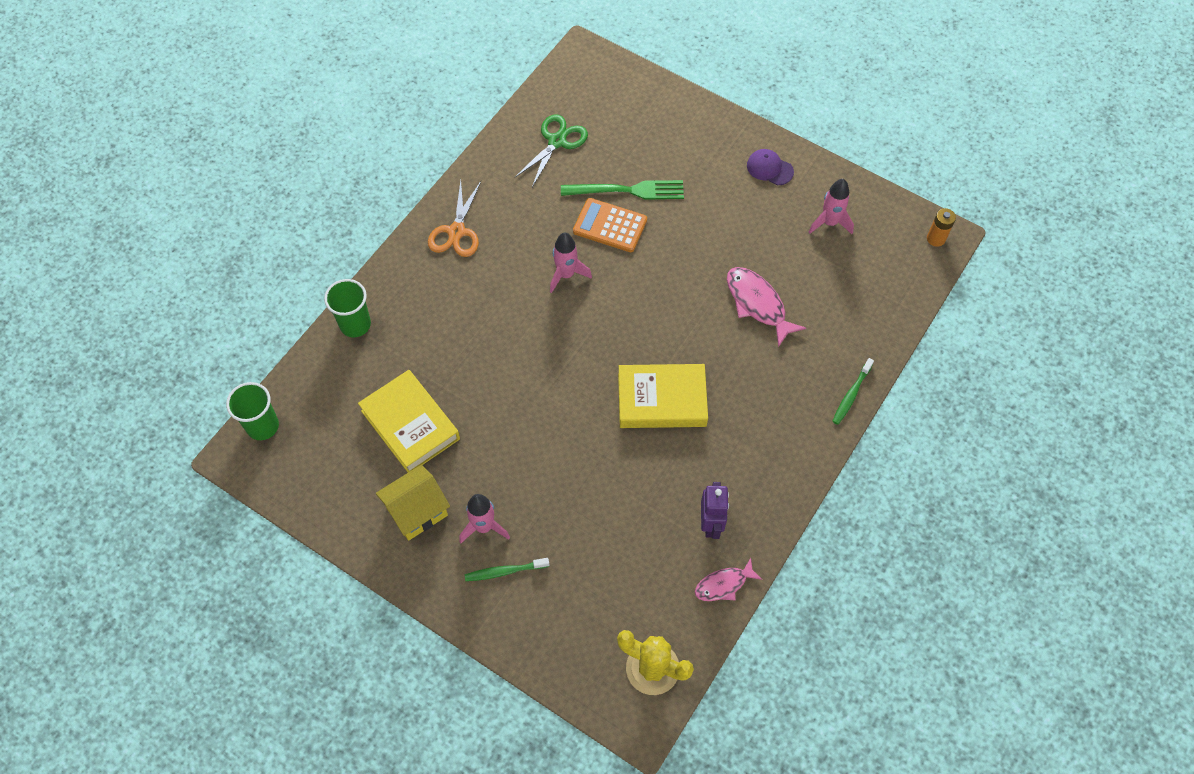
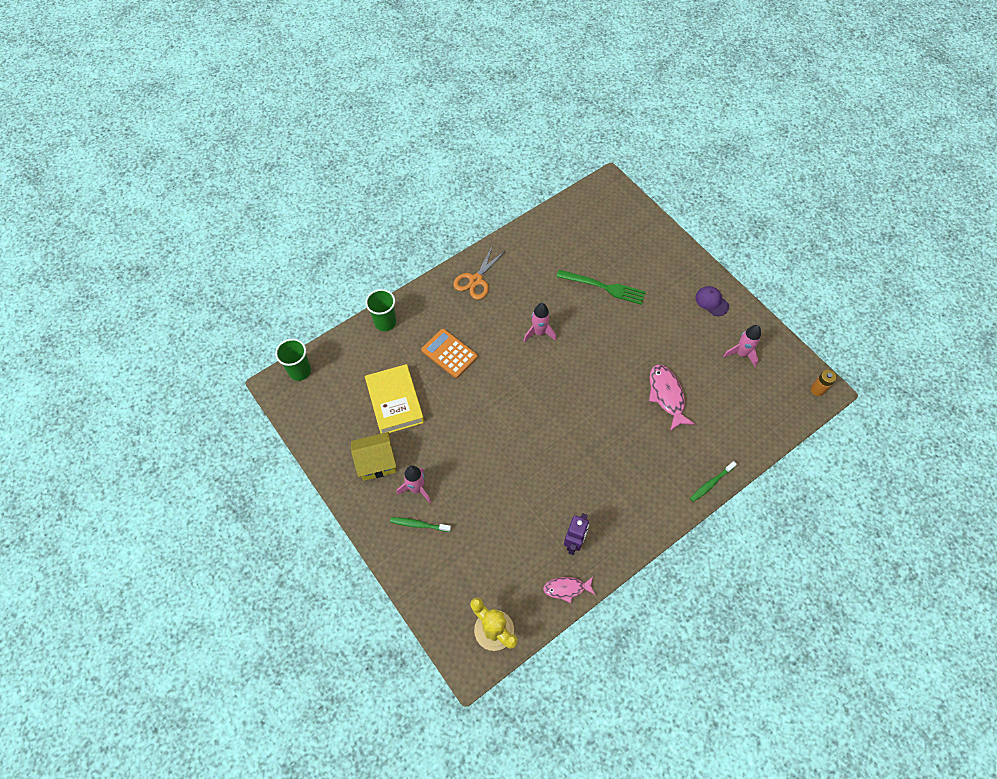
camera: 20 degrees right, 0 degrees up
(557, 141) = (567, 239): green scissors -> none
(610, 226) = (582, 308): orange calculator -> orange calculator (449, 353)
(662, 400) = (572, 441): yellow book -> none

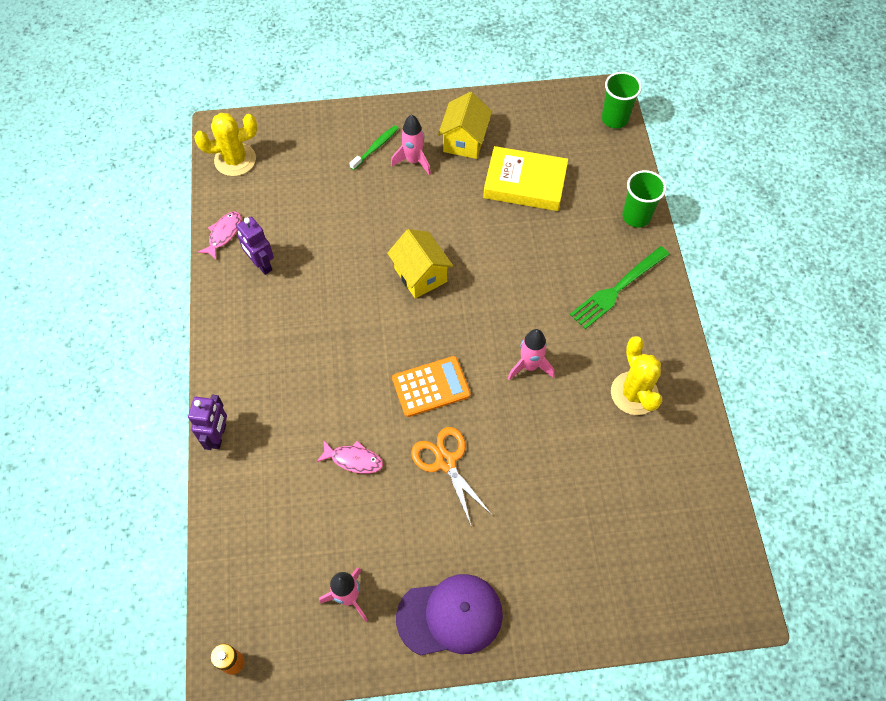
camera: 120 degrees right, 0 degrees up
(449, 353) = (556, 259): orange calculator -> orange calculator (431, 387)
(476, 280) = (648, 336): orange scissors -> orange scissors (446, 462)
(514, 429) = (420, 275): none -> yellow house
(520, 272) = (634, 393): none -> yellow cactus
(605, 287) = (554, 484): green fork -> green fork (616, 290)
(667, 396) = (353, 459): pink fish -> pink fish, size x0.63
(711, 302) = (450, 616): purple cap -> purple cap, size x1.80
(711, 483) = (218, 436): green toothbrush -> purple robot

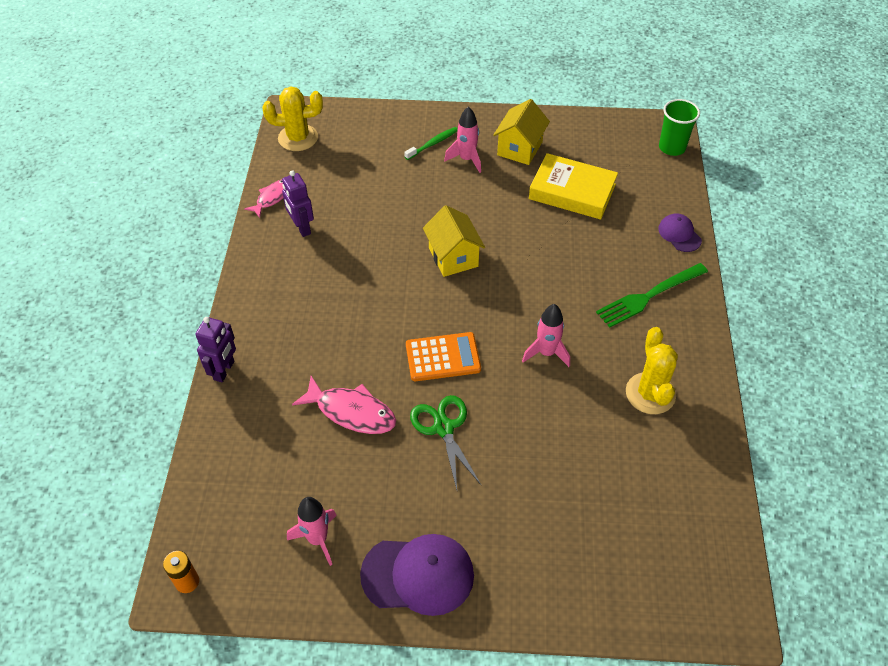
camera: 10 degrees right, 10 degrees down
(353, 459) = (351, 412): pink fish -> pink fish, size x1.58
(446, 462) = (443, 428): orange scissors -> green scissors
(636, 216) = (679, 234): green cup -> purple cap

